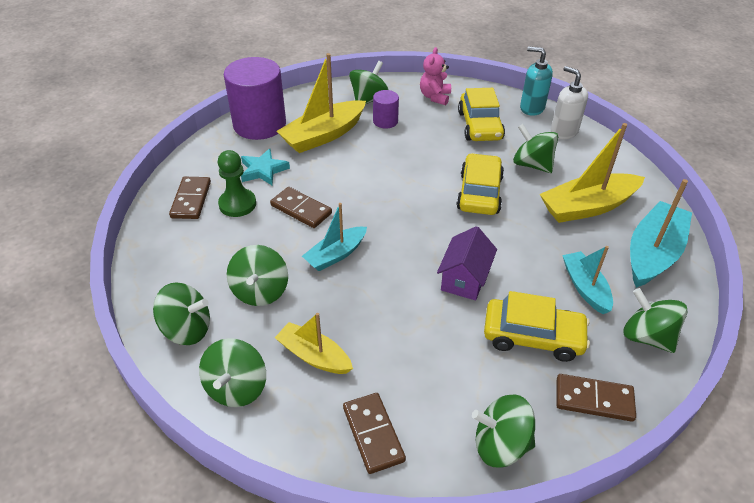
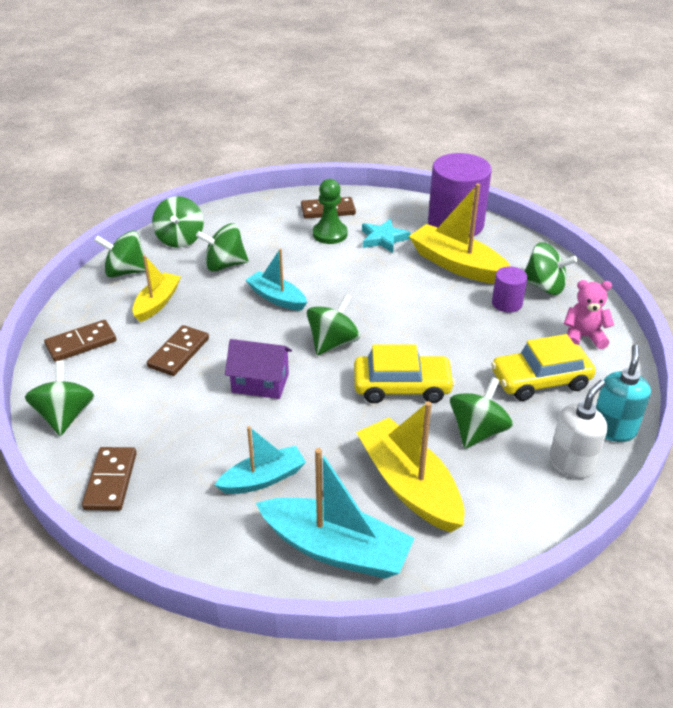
camera: 80 degrees right, 5 degrees down
(301, 209) = (334, 269): brown domino -> brown domino (179, 353)
(533, 336) = (188, 435): yellow car -> none
(647, 336) = (195, 531): green spinning top -> green spinning top (333, 343)

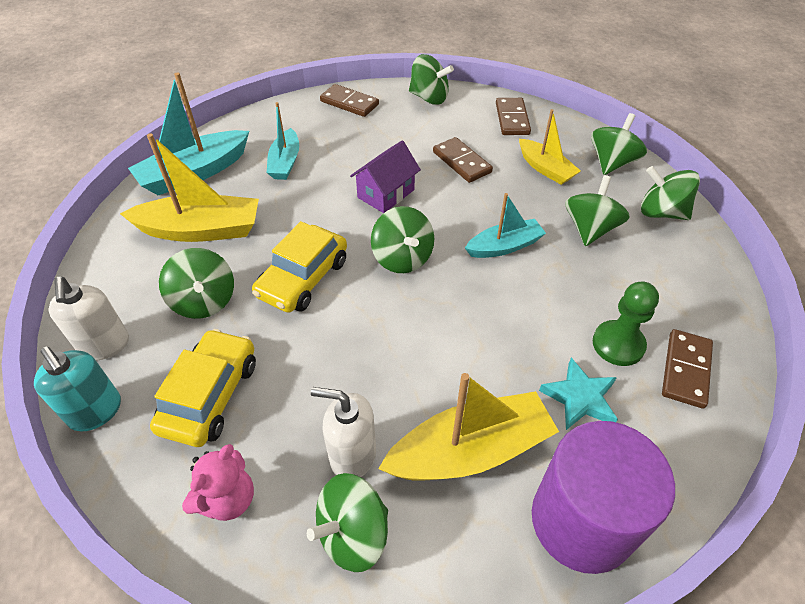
camera: 120 degrees right, 10 degrees up
(507, 303) = (352, 455): purple cylinder -> white soap dispenser

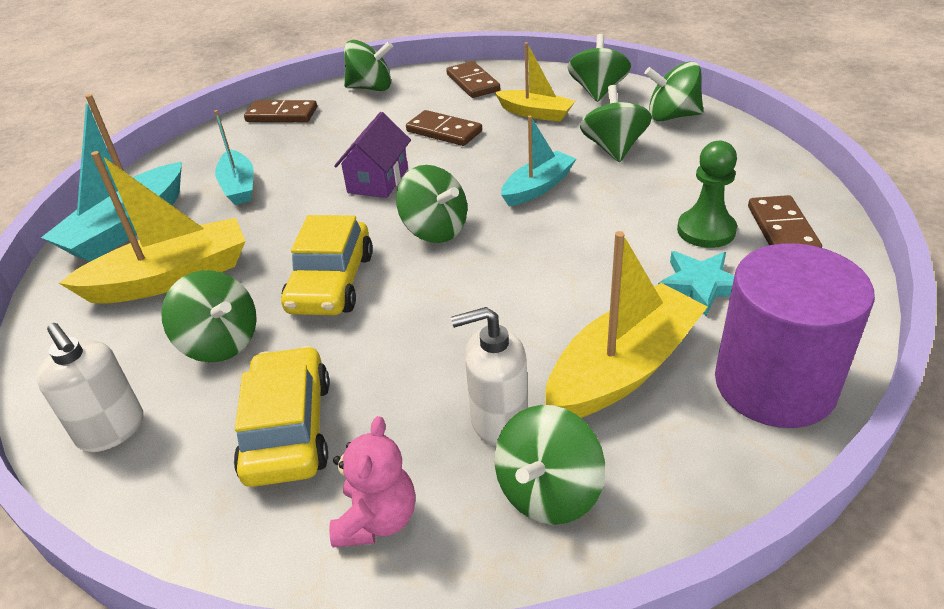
camera: 20 degrees left, 10 degrees down
(96, 411) = (142, 501): turquoise soap dispenser -> none

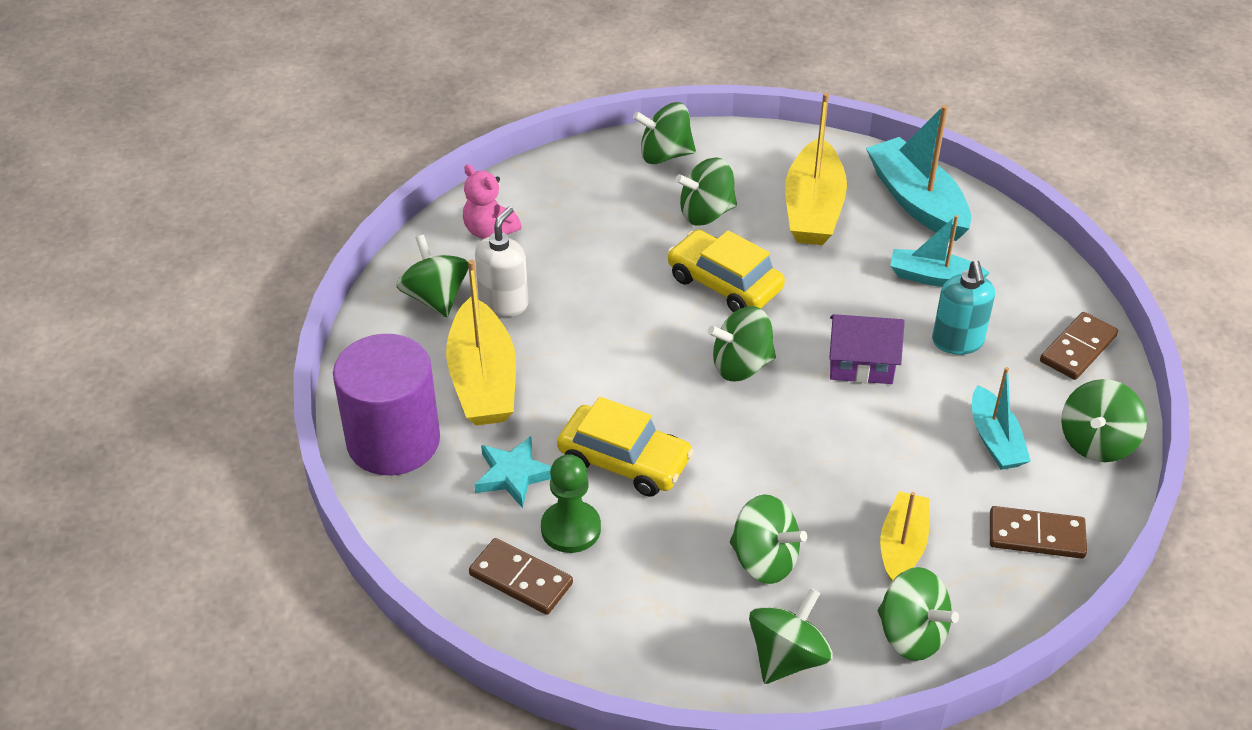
camera: 120 degrees right, 5 degrees up
(111, 430) = (664, 155): white soap dispenser -> green spinning top
(288, 429) = (591, 219): yellow car -> yellow car (624, 461)
(313, 154) = (957, 342): none -> turquoise soap dispenser
(378, 180) = (861, 365): purple house -> purple house turned 45 degrees counterclockwise
(444, 131) = (923, 452): brown domino -> none
(535, 113) = (902, 546): yellow boat -> yellow boat turned 135 degrees clockwise
(538, 187) = (746, 462): turquoise boat -> turquoise boat (995, 440)

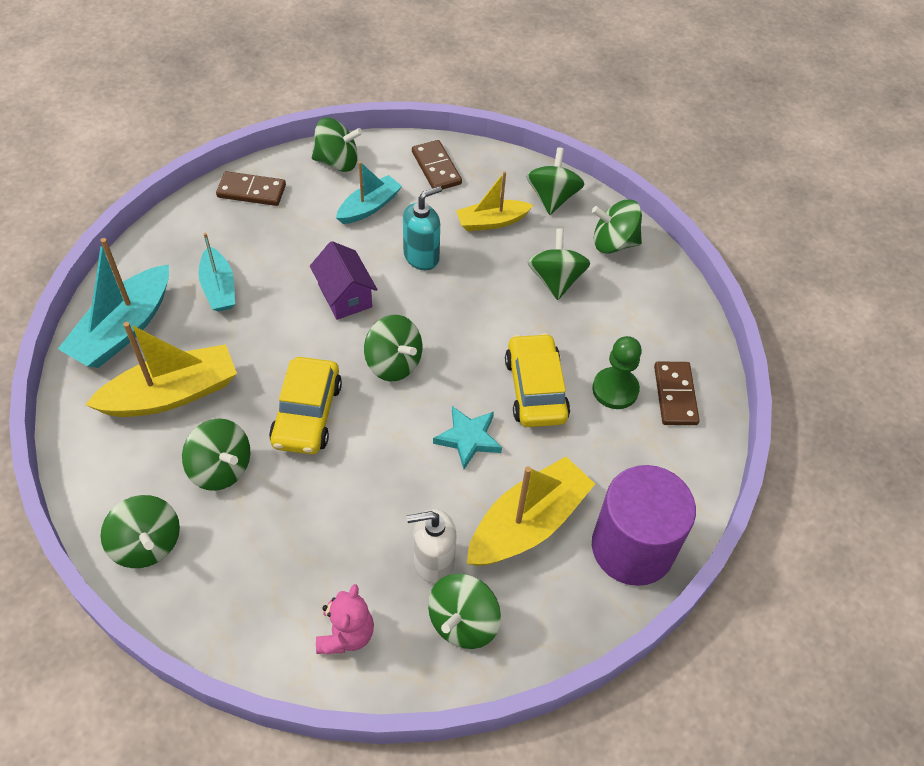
camera: 125 degrees left, 10 degrees up
(514, 475) = (599, 448): turquoise star -> turquoise star (468, 438)
(957, 342) = (285, 252): turquoise soap dispenser -> turquoise soap dispenser (421, 256)

